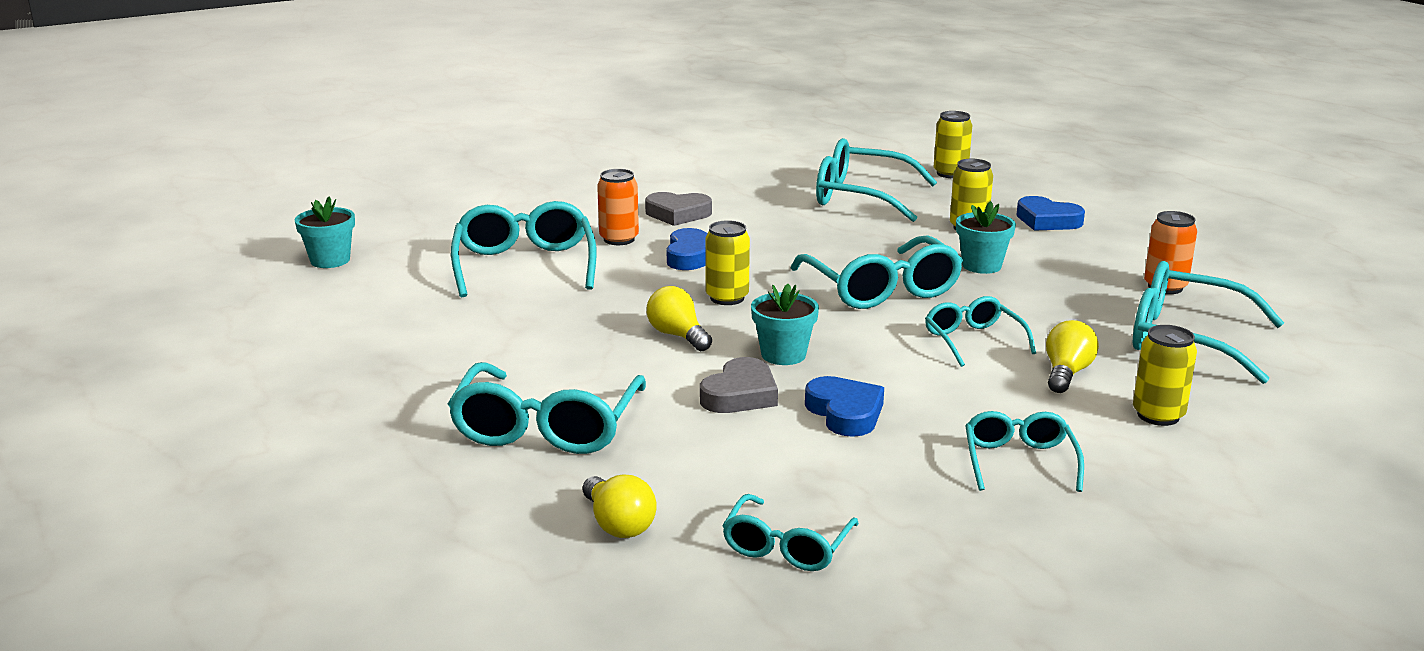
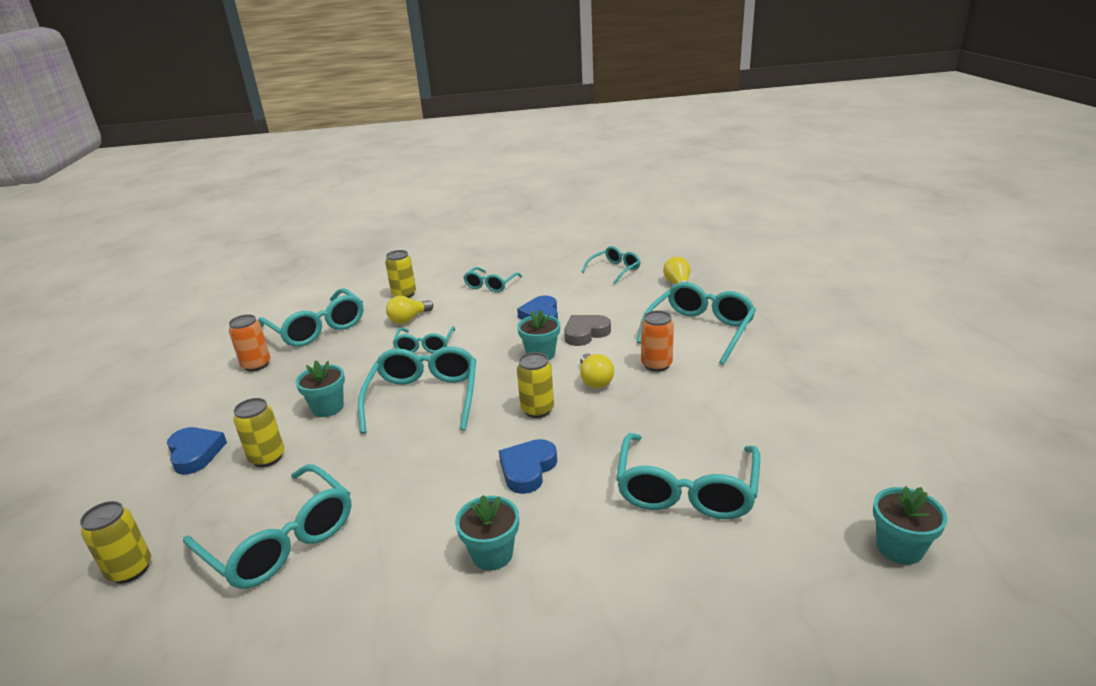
camera: 155 degrees left, 5 degrees up
(619, 239) = (580, 515): orange can -> orange can (656, 364)
(677, 214) = (492, 554): grey heart -> turquoise flower pot

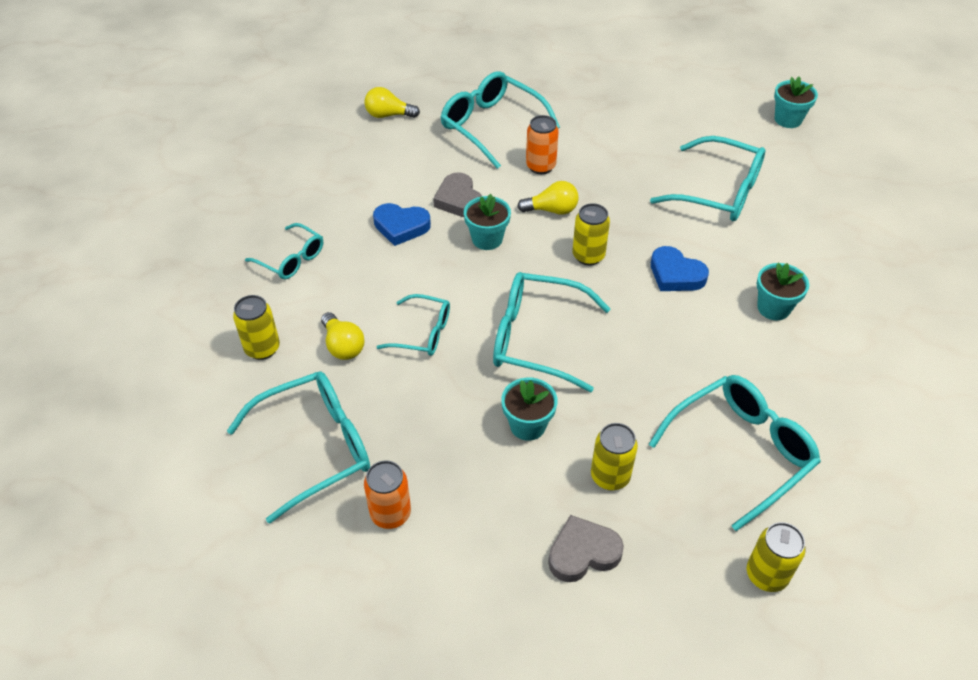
camera: 80 degrees left, 20 degrees up
(195, 453) = (583, 553): blue heart -> grey heart
(615, 270) = (320, 150): turquoise glasses -> none

